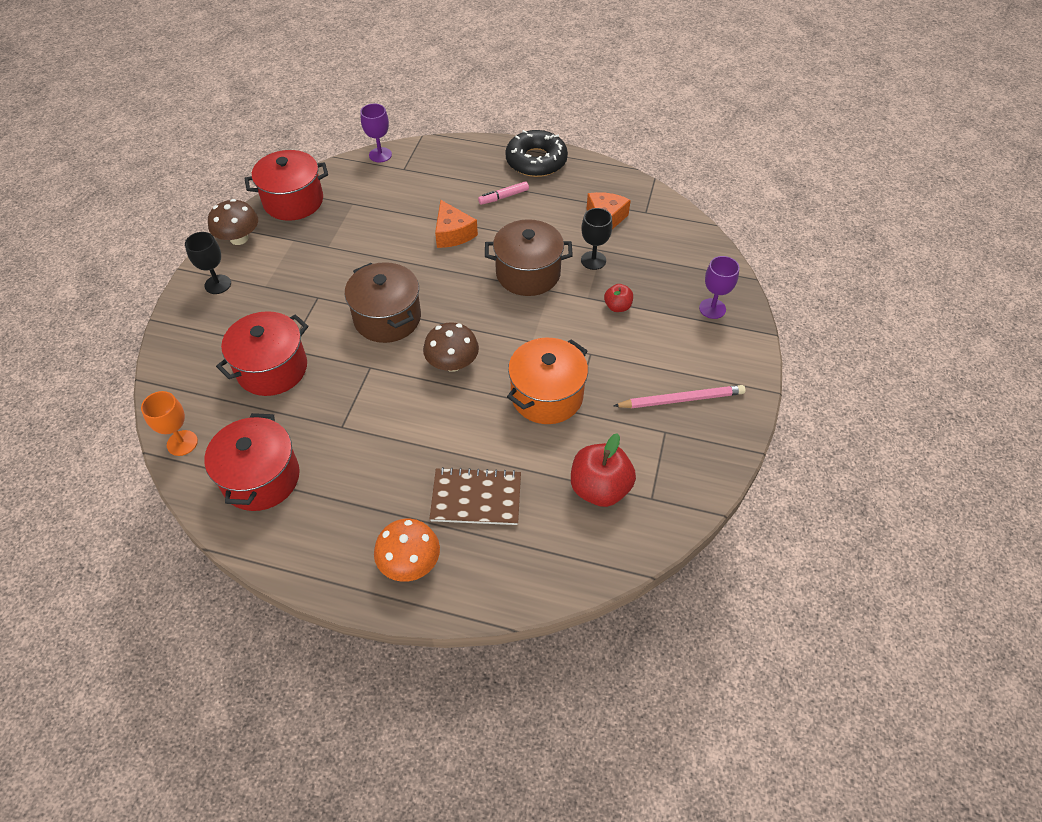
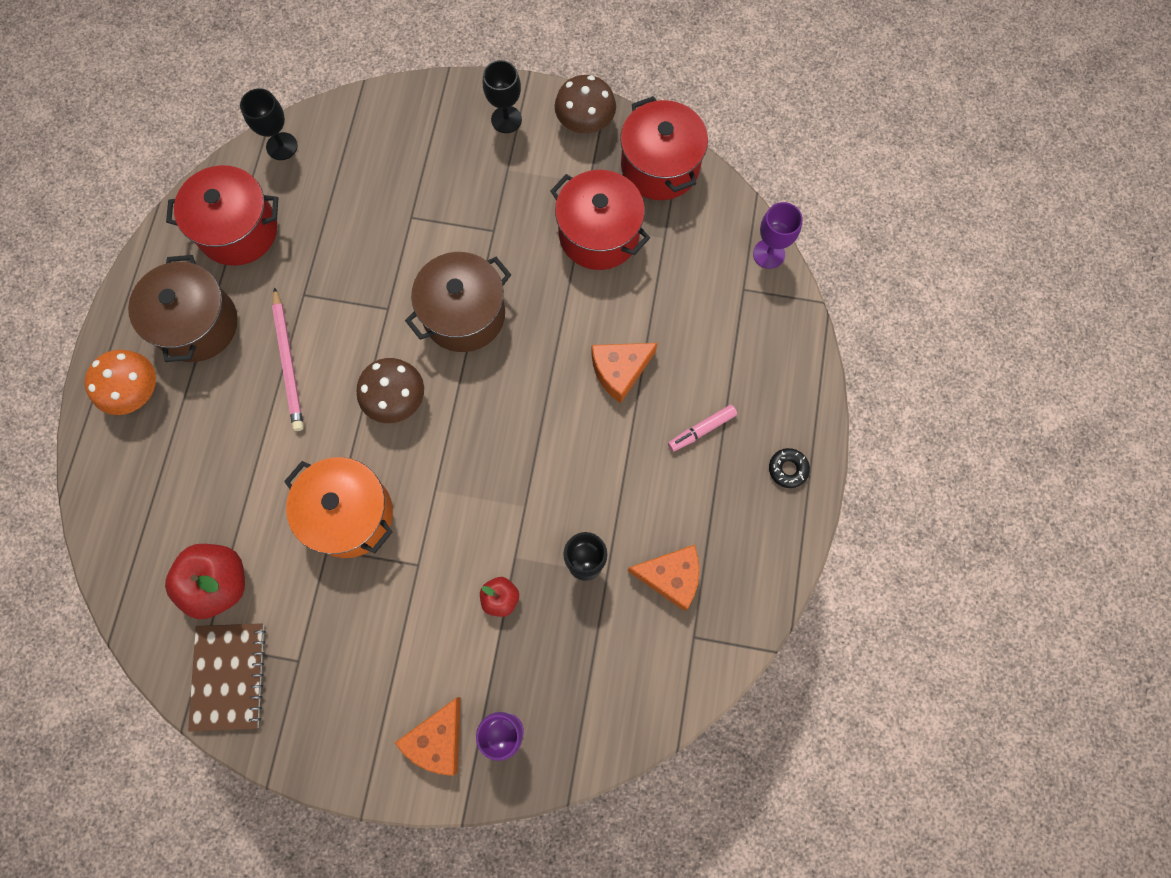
camera: 85 degrees right, 20 degrees up
(182, 443) = (282, 146): orange goblet -> black goblet
(272, 369) = (382, 207): red pot -> red pot (599, 235)
(476, 498) = (209, 448): brown notebook -> brown notebook (229, 676)
(503, 197) = (701, 430): pink marker -> pink marker turned 90 degrees counterclockwise
(528, 273) = (553, 476): brown pot -> brown pot (197, 324)
(536, 161) = (788, 469): black donut -> black donut, size x0.43
(681, 399) = (347, 683): pink pencil -> pink pencil (289, 362)
(720, 346) = (438, 739): none -> orange cheese

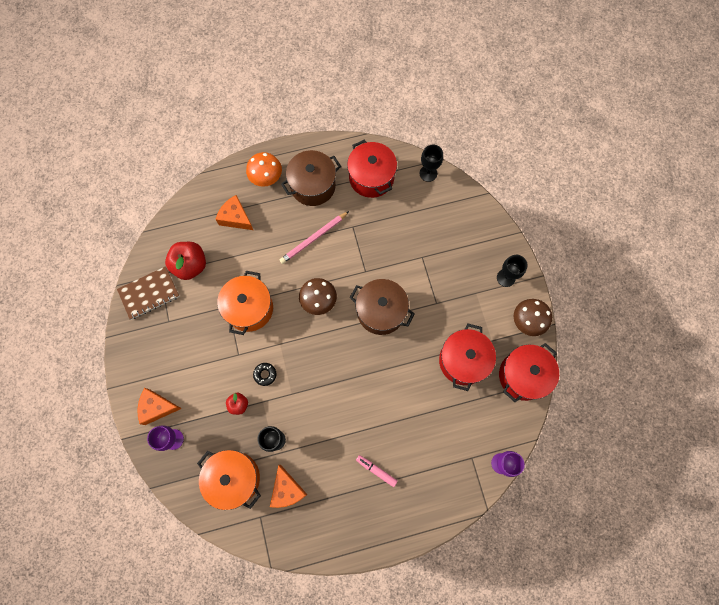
camera: 65 degrees right, 0 degrees up
(615, 654) = (234, 478): none -> orange pot
(620, 371) = (389, 409): orange cheese -> orange cheese (236, 218)
(788, 469) = (376, 530): black donut -> black donut (265, 374)

